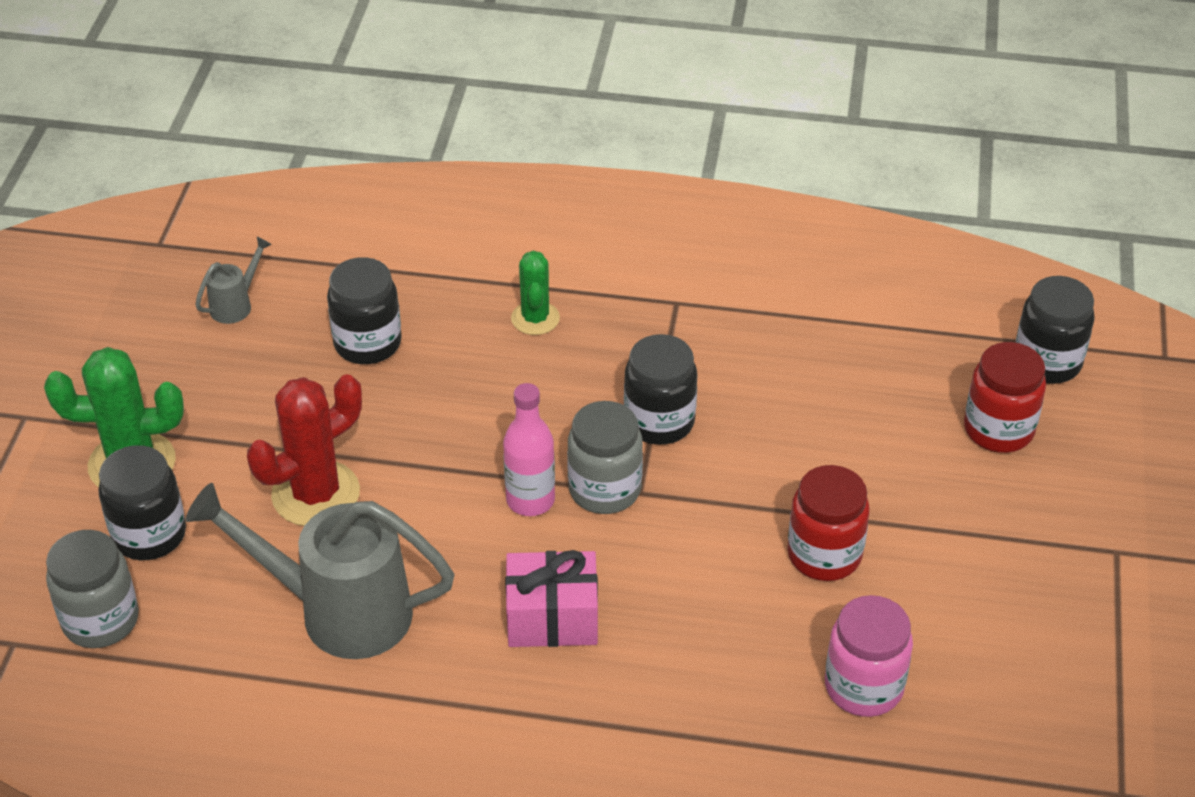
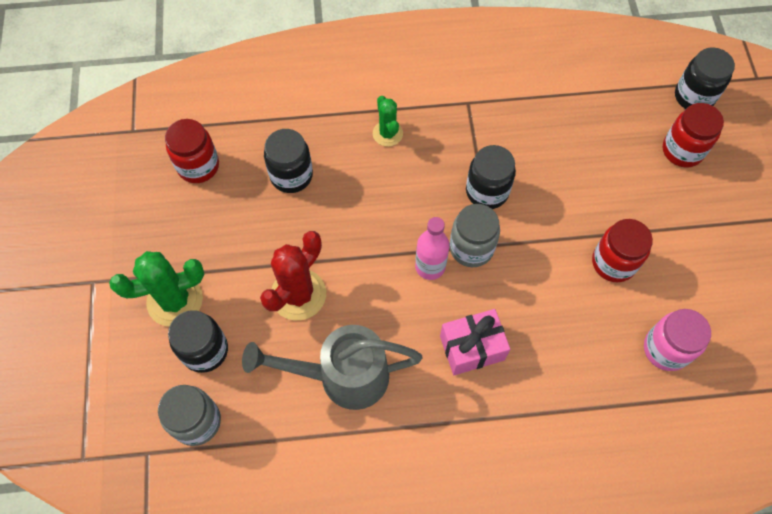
camera: 15 degrees left, 20 degrees up
(235, 305) = (198, 166): grey watering can -> red jar

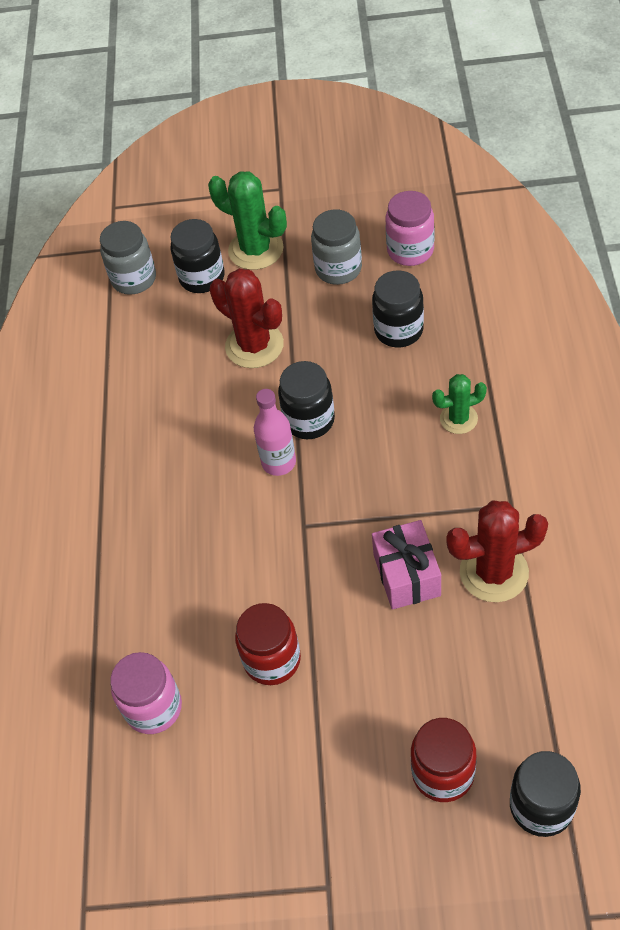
camera: 100 degrees right, 10 degrees down
(175, 300) = (256, 250): green cactus -> green cactus turned 45 degrees counterclockwise
(198, 166) = (410, 250): red jar -> pink jar
(343, 376) = (162, 387): grey watering can -> none
(471, 248) = (300, 504): grey jar -> grey jar (338, 269)
(472, 348) = (179, 501): pink gift -> pink gift (407, 575)
(487, 191) = (376, 522): black jar -> black jar (309, 420)
(526, 115) = (494, 572): none -> red cactus

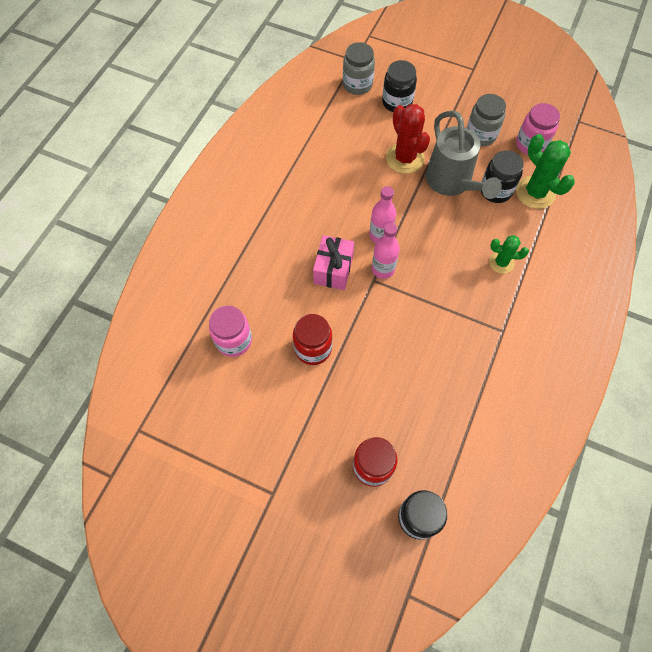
camera: 20 degrees right, 10 degrees up
(256, 250) = (438, 100): green cactus -> green cactus (535, 192)
(308, 505) = (383, 269): none -> pink bottle
(309, 420) = (412, 219): black jar -> none
(335, 348) = (451, 183): none -> grey watering can
(407, 575) = (417, 340): pink gift -> pink gift (333, 269)
(494, 572) = (469, 366): red cactus -> none

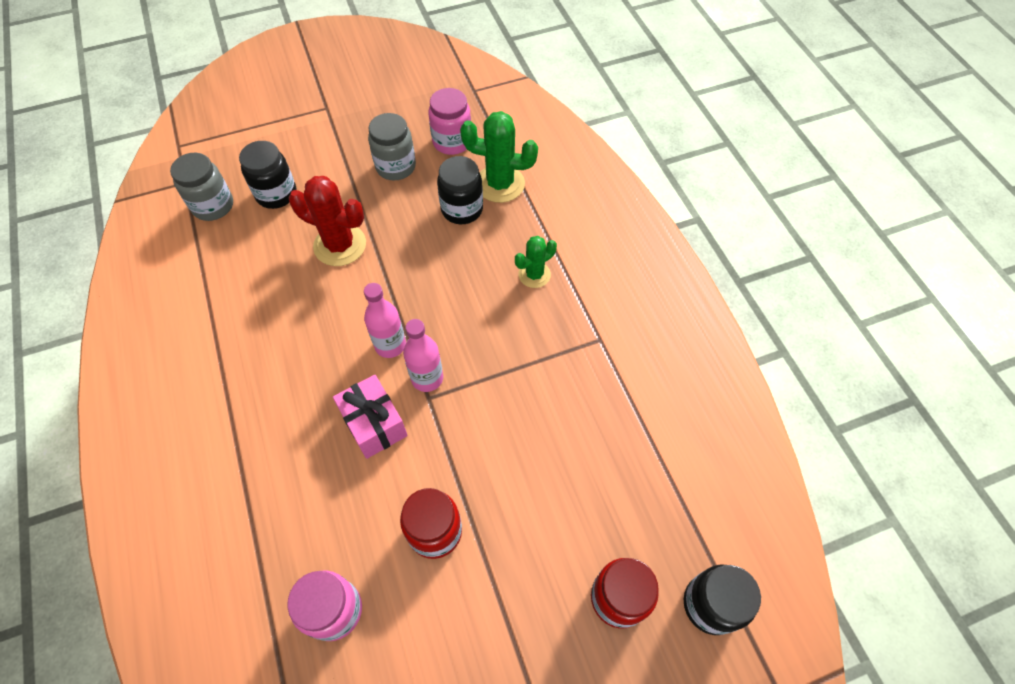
camera: 45 degrees left, 5 degrees down
(451, 183) = (412, 234): grey watering can -> none

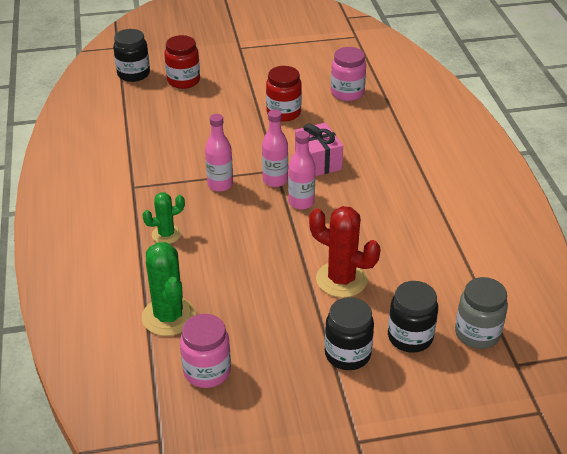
camera: 170 degrees left, 20 degrees down
(395, 167) = (277, 350): grey jar -> none
(462, 209) = (215, 296): black jar -> black jar (347, 354)
(494, 359) = (220, 185): none -> pink bottle
(500, 184) = (168, 316): green cactus -> green cactus turned 45 degrees clockwise

